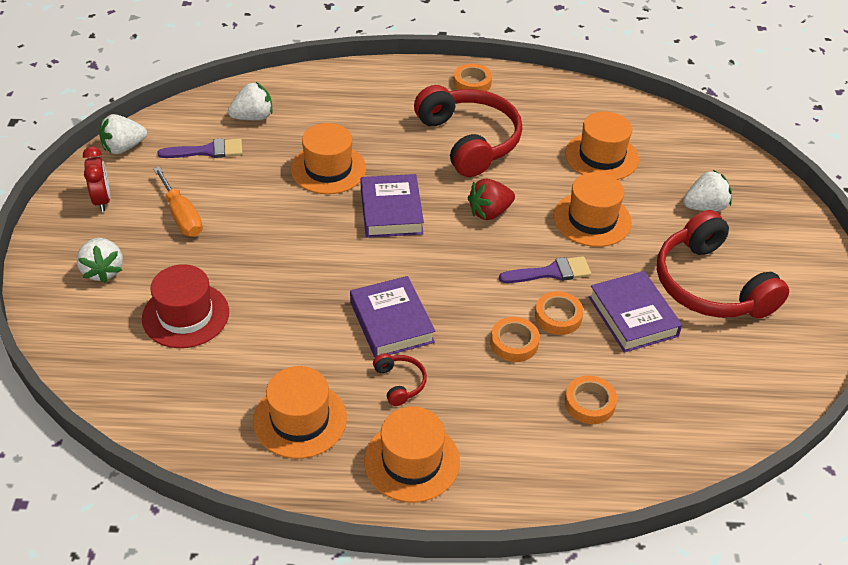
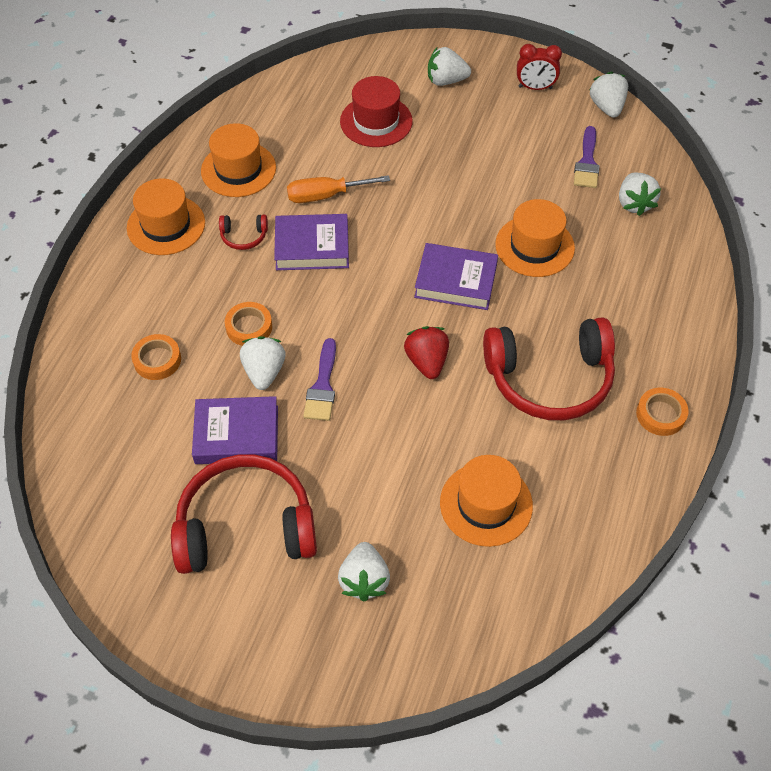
camera: 110 degrees right, 10 degrees up
(182, 216) = (498, 134): orange screwdriver -> orange screwdriver (325, 195)
(558, 316) = (264, 372): orange tape -> white strawberry
(592, 219) = (384, 452): orange hat -> none

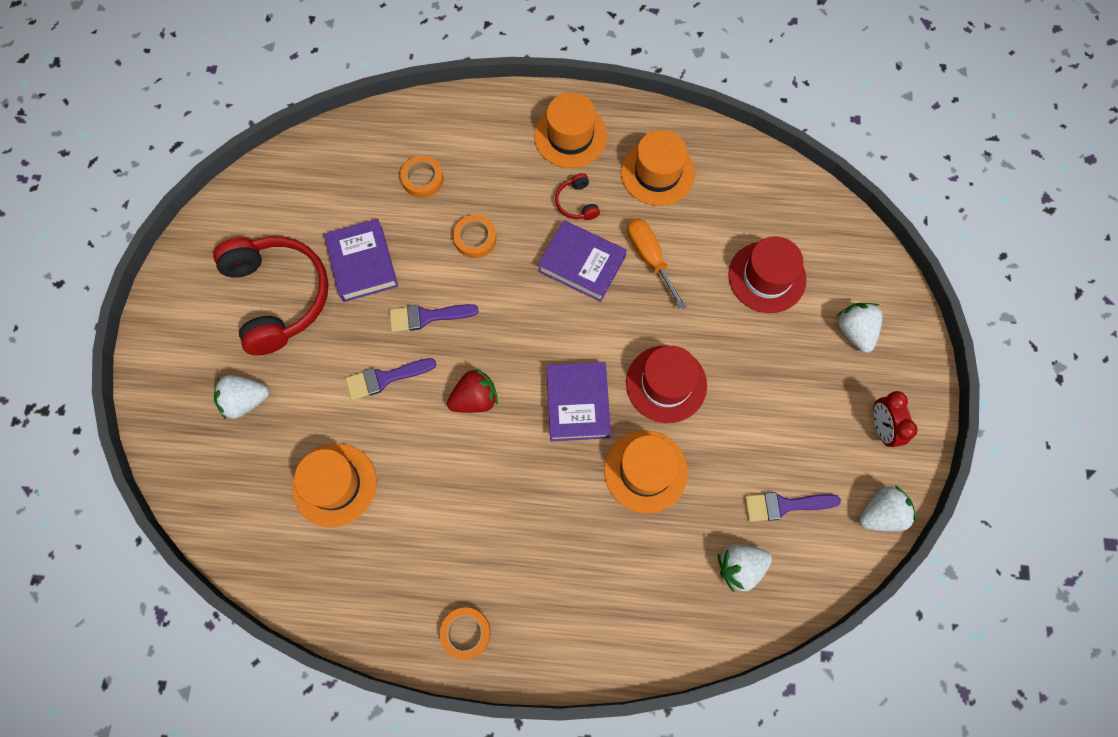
camera: 75 degrees right, 15 degrees up
(264, 372) = (430, 265): white strawberry -> none
(312, 247) = (581, 264): purple book -> purple book turned 45 degrees counterclockwise
(380, 436) = (385, 378): none -> purple brush
(455, 213) = (666, 384): none -> red hat
(549, 378) = (483, 516): red headphones -> none

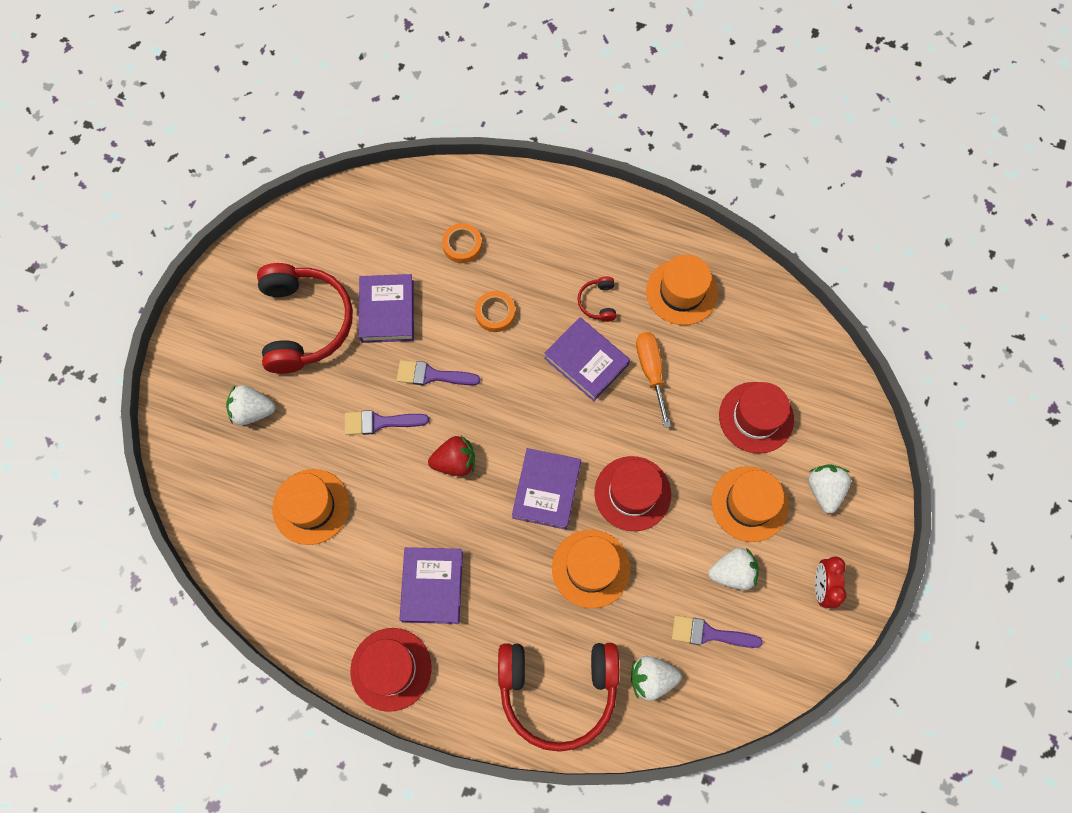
camera: 15 degrees right, 0 degrees up
(466, 633) = (391, 669): orange tape -> red hat
(486, 534) = (432, 586): none -> purple book
(570, 136) = (610, 237): orange hat -> orange hat (749, 504)
(647, 606) = (558, 690): none -> red headphones
(880, 513) = (796, 665): white strawberry -> white strawberry (732, 572)

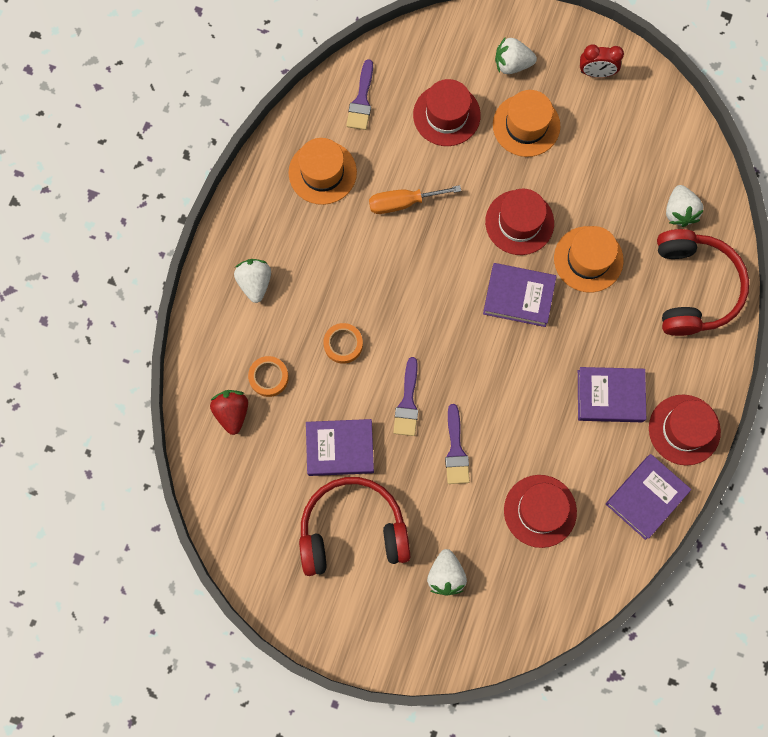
camera: 90 degrees left, 5 degrees up
(311, 506) = (540, 511): orange hat -> red hat
(455, 462) = (493, 379): red strawberry -> red strawberry (232, 412)
(586, 361) = (393, 260): purple book -> purple book (646, 497)
(598, 302) = (332, 248): red headphones -> none
(709, 634) = (640, 164): purple brush -> purple brush (361, 100)
(732, 572) = (587, 142): white strawberry -> white strawberry (255, 283)

